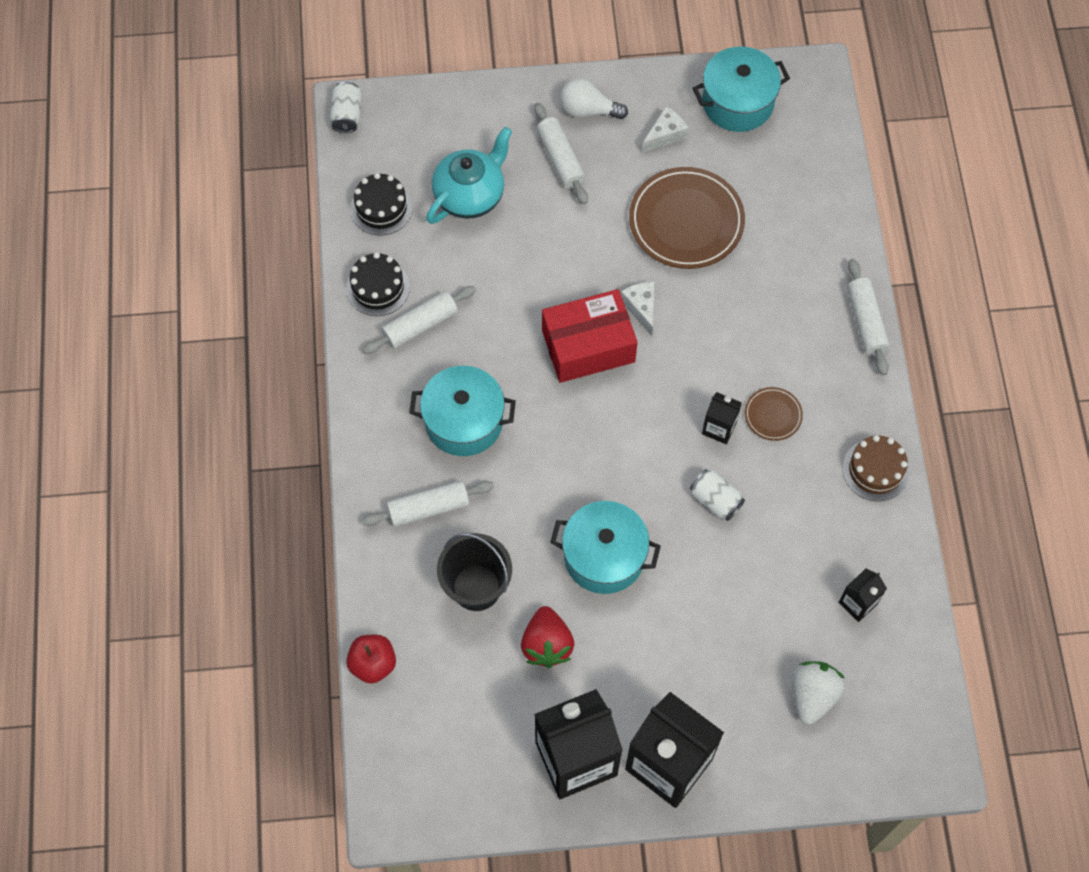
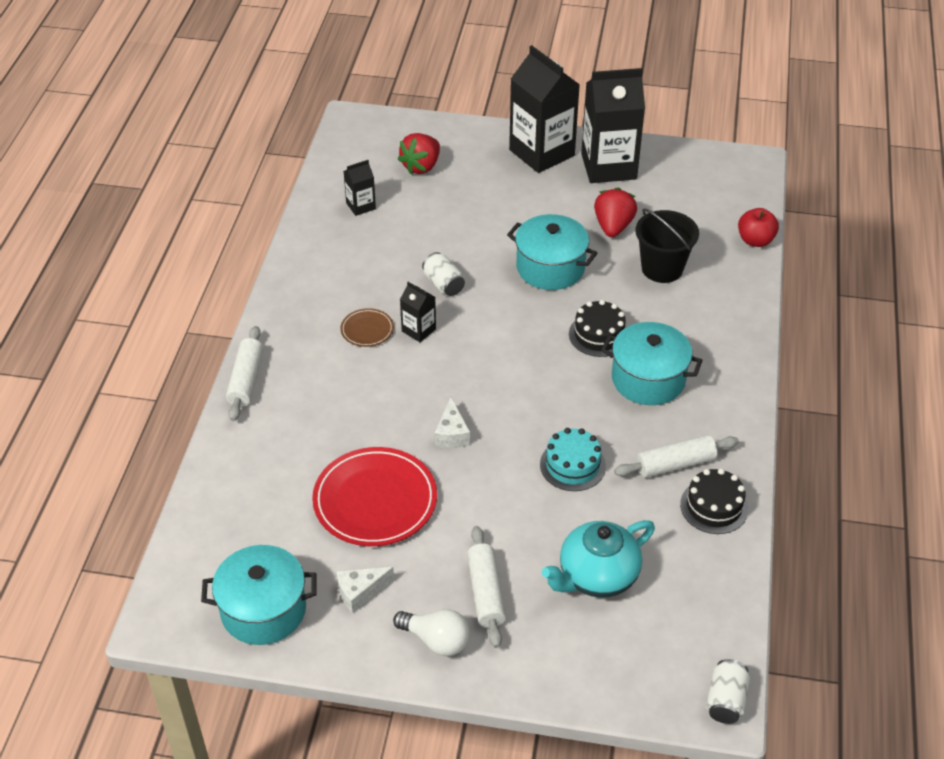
camera: 165 degrees left, 20 degrees down
(381, 208) = (699, 584): black cake -> black cake (599, 335)
(428, 507) = (693, 325): white rolling pin -> none
(517, 301) = (572, 465): none -> turquoise cake
(588, 346) = (514, 413): red box -> none
(686, 221) = (375, 500): brown plate -> red plate
(812, 695) = (421, 166): white strawberry -> red strawberry
(875, 470) = (300, 278): brown cake -> none

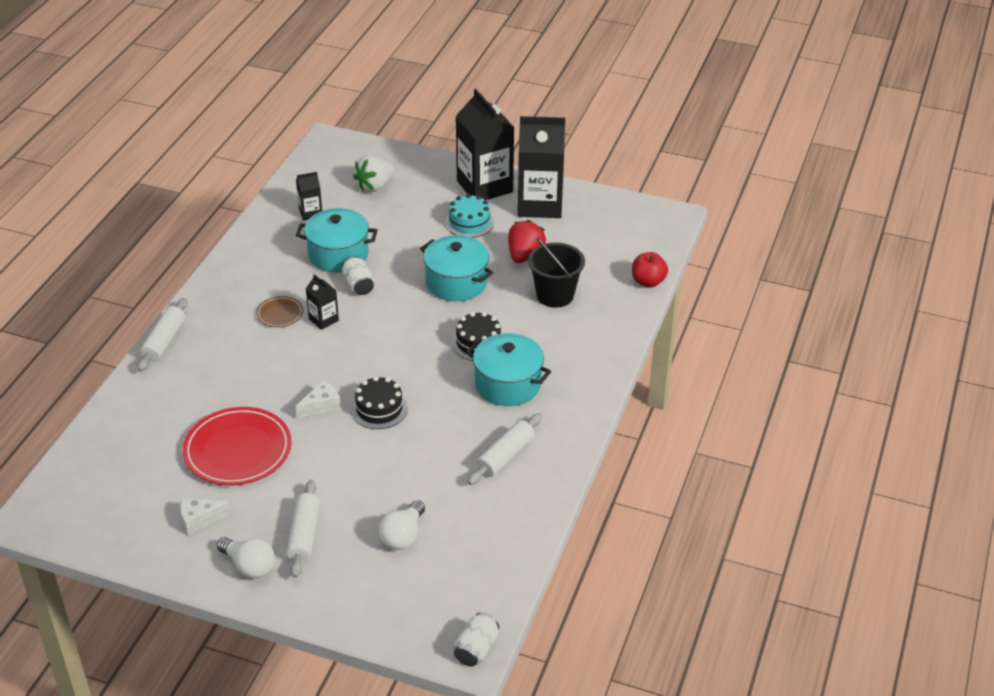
camera: 10 degrees right, 5 degrees down
(263, 610) = (116, 522): turquoise pot -> turquoise pot (338, 254)
(421, 166) = (374, 186): red strawberry -> white strawberry
(452, 434) = (321, 406): white cheese -> white cheese turned 135 degrees counterclockwise
(572, 465) = (415, 445): turquoise cake -> turquoise cake (469, 222)
(597, 576) = (403, 536): turquoise teapot -> white light bulb
(675, 464) = (505, 456): white rolling pin -> white rolling pin turned 45 degrees counterclockwise
(714, 506) = (525, 495): black cake -> black cake (379, 409)

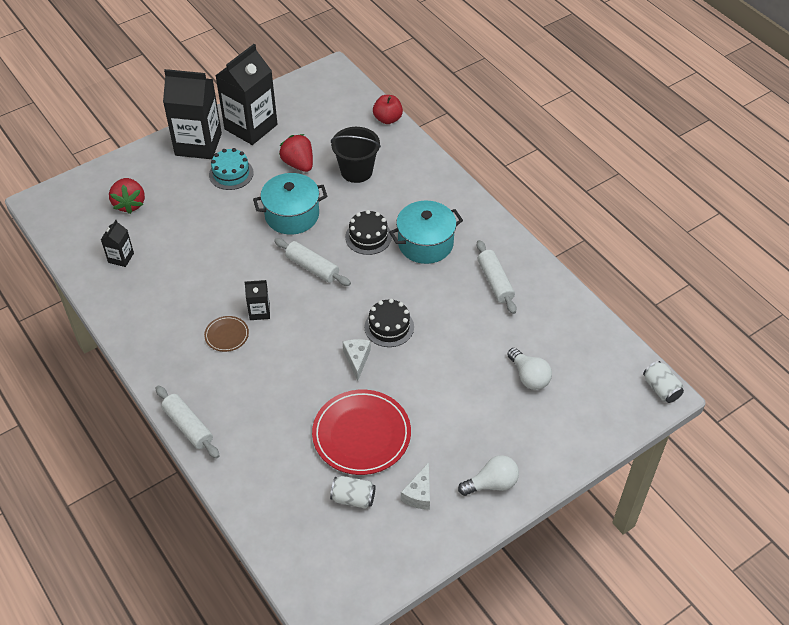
camera: 55 degrees left, 10 degrees up
(304, 535) = (485, 434): white rolling pin -> white rolling pin (312, 267)
(338, 254) = (191, 266): turquoise pot -> none
(358, 285) = (239, 271): white can -> white can (353, 498)
(374, 186) = (129, 204): white strawberry -> red strawberry

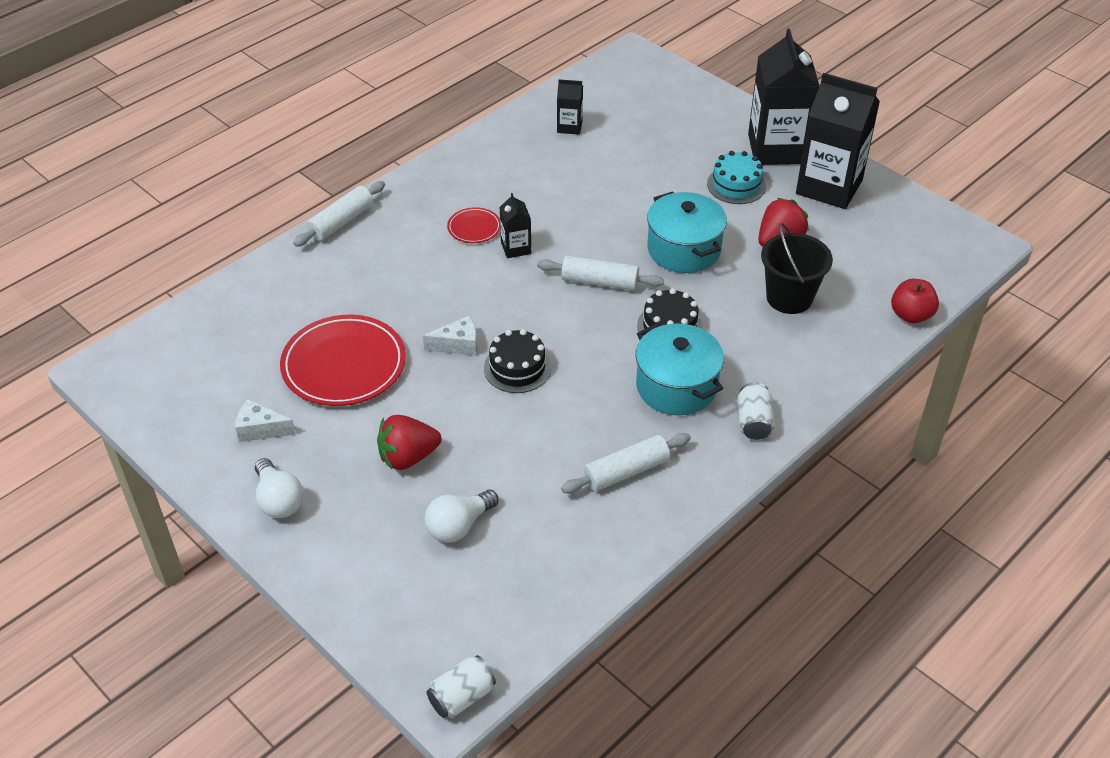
camera: 80 degrees right, 5 degrees down
(129, 204) = (654, 116): red strawberry -> red strawberry (408, 457)
(227, 335) = (474, 228): brown plate -> red plate
(312, 267) = (599, 282): white rolling pin -> white rolling pin turned 75 degrees clockwise
(353, 498) = (253, 370): white can -> white can (753, 422)

